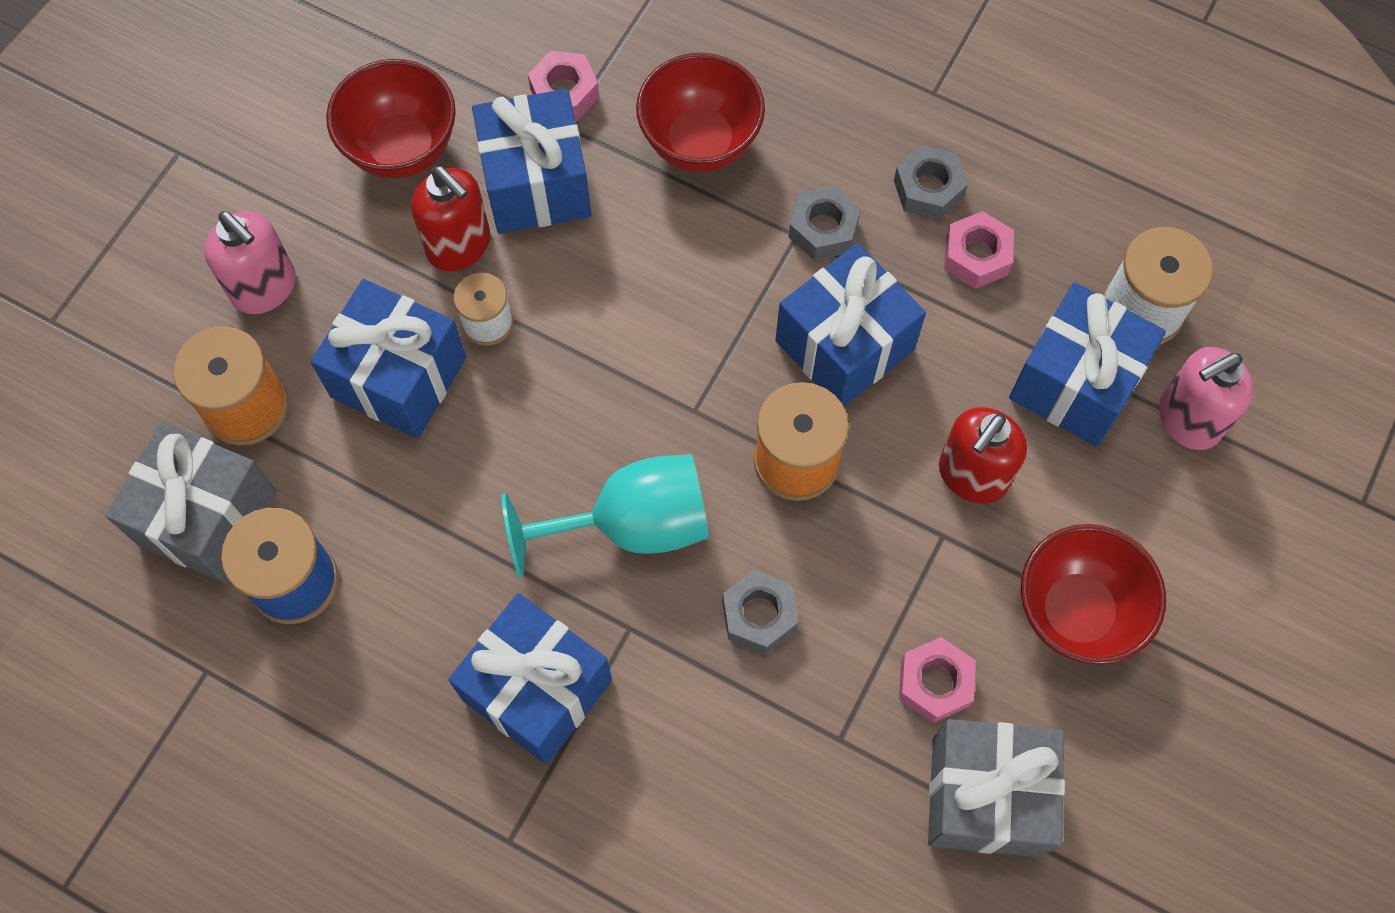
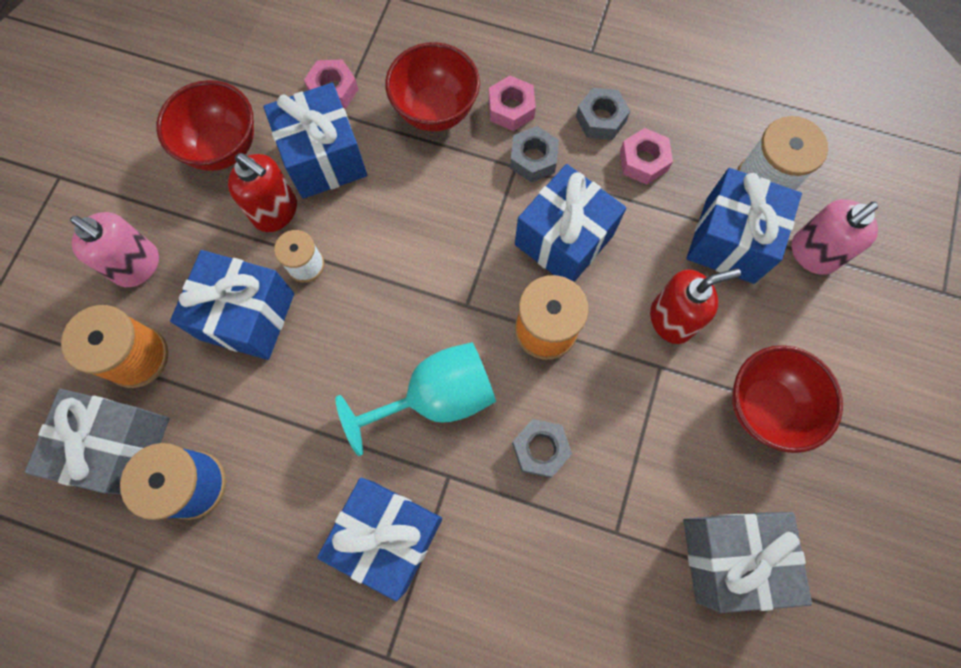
camera: 10 degrees left, 5 degrees up
(934, 683) = (676, 478): pink nut -> pink nut (511, 109)
(972, 475) = (672, 319): red soap dispenser -> red soap dispenser turned 135 degrees counterclockwise

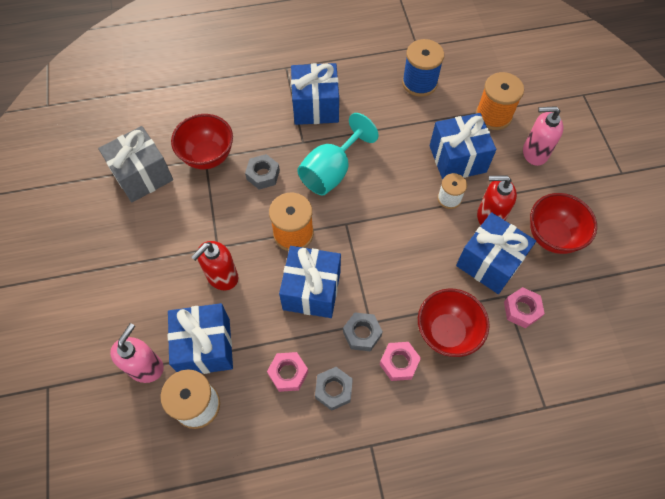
camera: 150 degrees right, 10 degrees down
(120, 447) = (465, 80): grey gift -> none
(765, 406) = (147, 256): red bowl -> red bowl (208, 156)

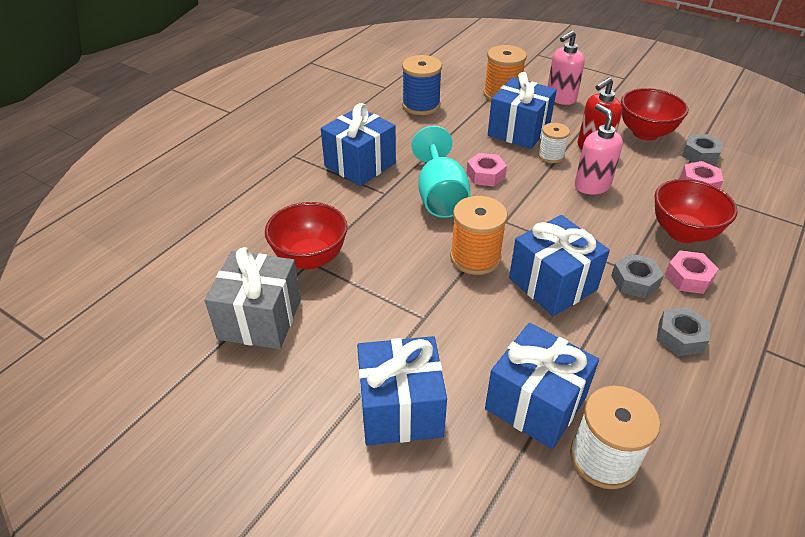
camera: 45 degrees left, 20 degrees down
(146, 367) = (508, 475): pink soap dispenser -> pink soap dispenser (592, 185)
(222, 277) = (464, 336): red soap dispenser -> none
(263, 175) = (385, 236): grey nut -> grey nut (700, 155)
(288, 373) = (631, 358): pink nut -> pink nut (485, 175)
(489, 262) = (636, 173): blue gift -> blue gift (400, 409)

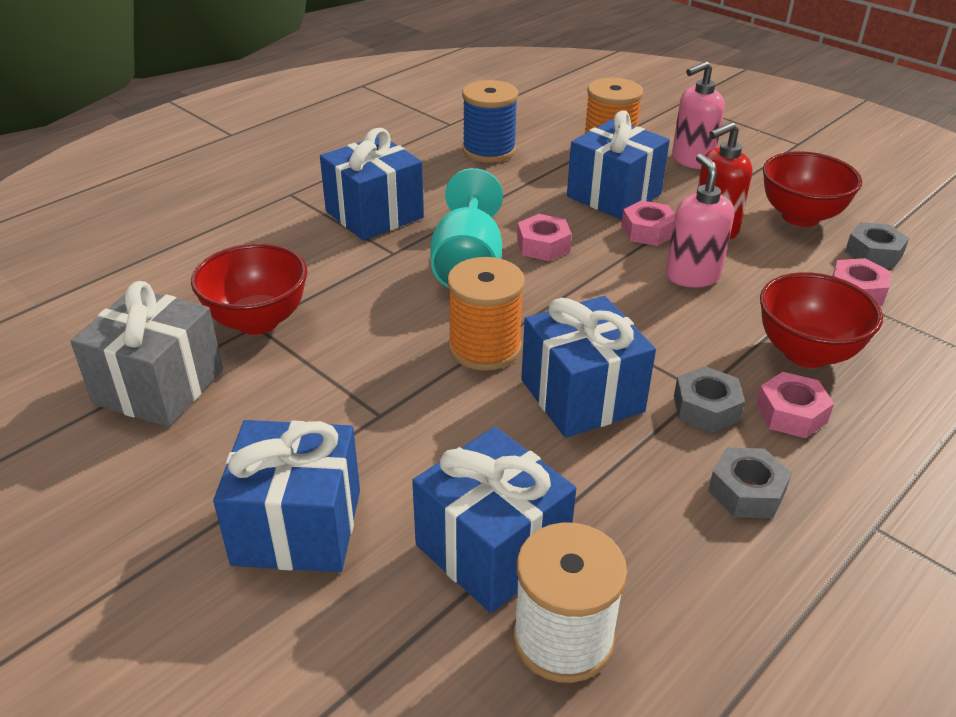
camera: 10 degrees right, 5 degrees down
(551, 156) = (648, 231): white spool -> pink nut

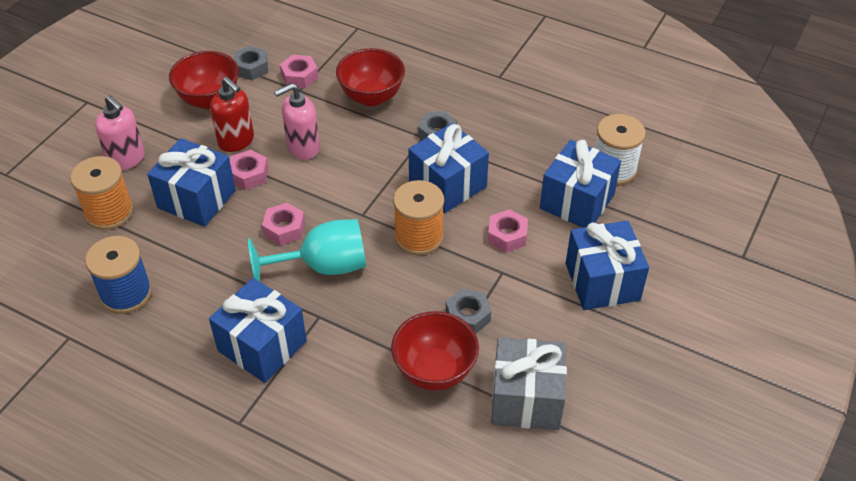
camera: 105 degrees left, 10 degrees up
(746, 492) = (495, 117): grey nut -> grey nut (468, 316)
(791, 413) = (429, 102): pink nut -> pink nut (507, 236)

